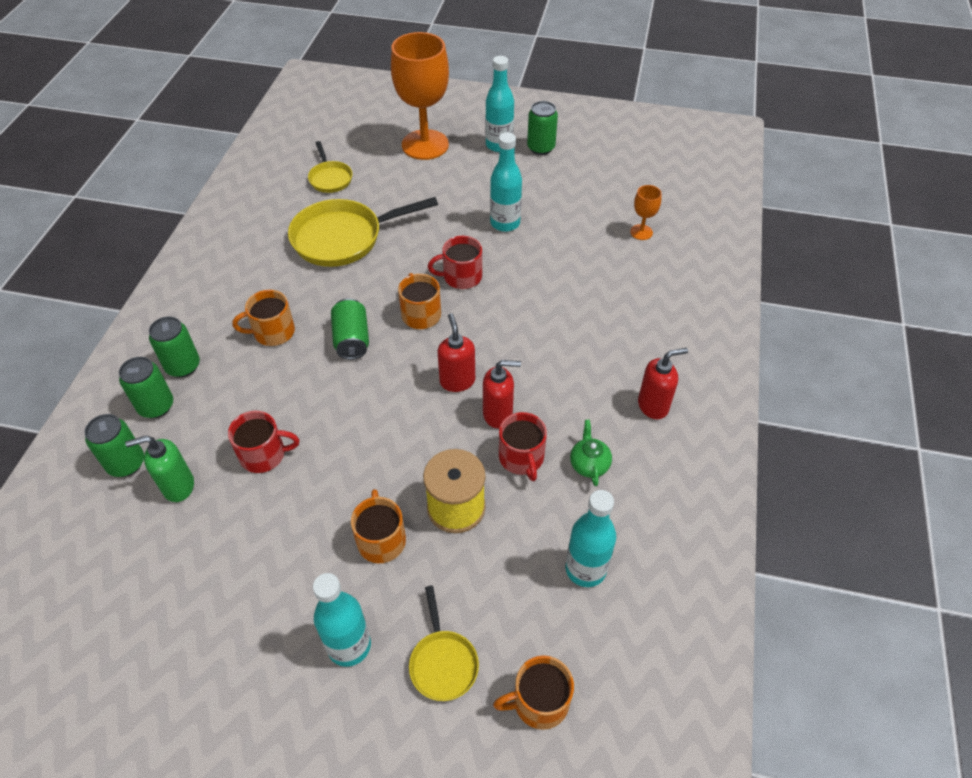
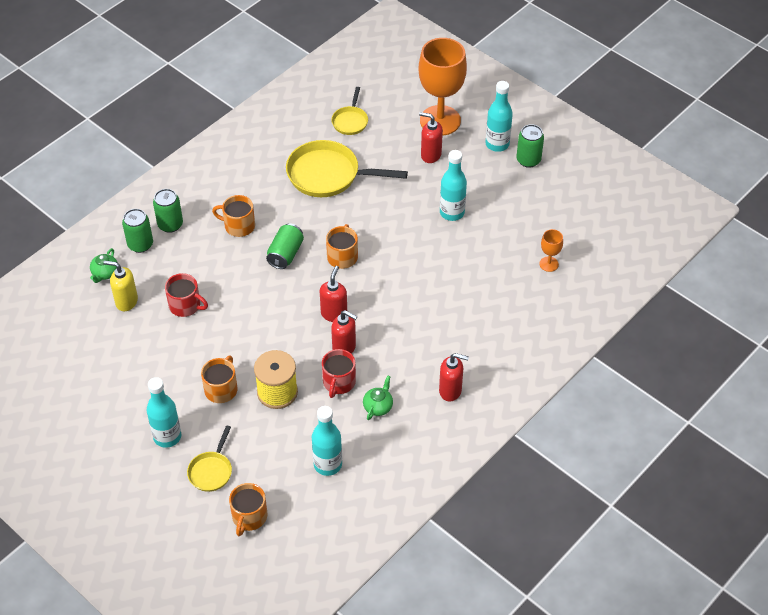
camera: 30 degrees right, 0 degrees up
(126, 463) = (105, 273): green can -> green teapot
(178, 486) = (126, 301): green soap dispenser -> yellow soap dispenser
(440, 178) = (430, 155): none -> red soap dispenser
(461, 277) = (390, 241): red mug -> none
(539, 701) = (249, 517): orange mug -> orange mug turned 90 degrees counterclockwise

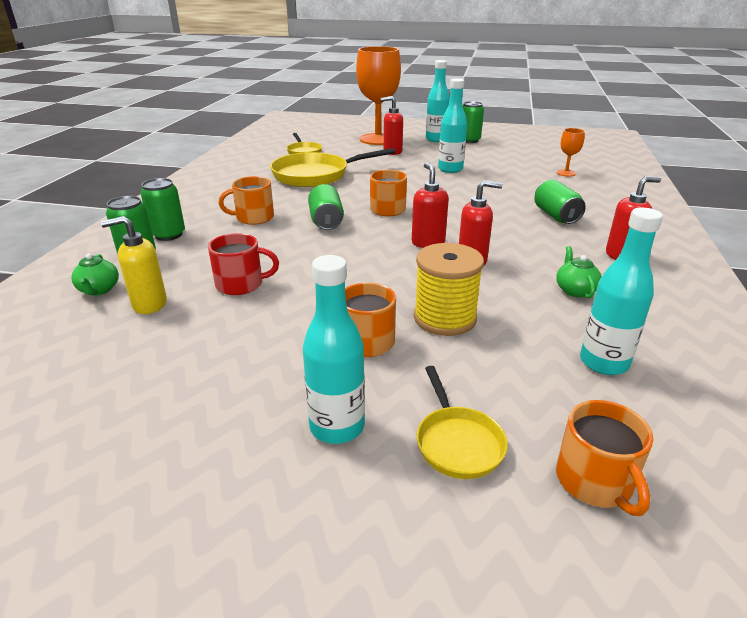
camera: 30 degrees left, 20 degrees down
(338, 382) = (504, 286): red mug -> none
(461, 323) = (555, 216): none -> green can

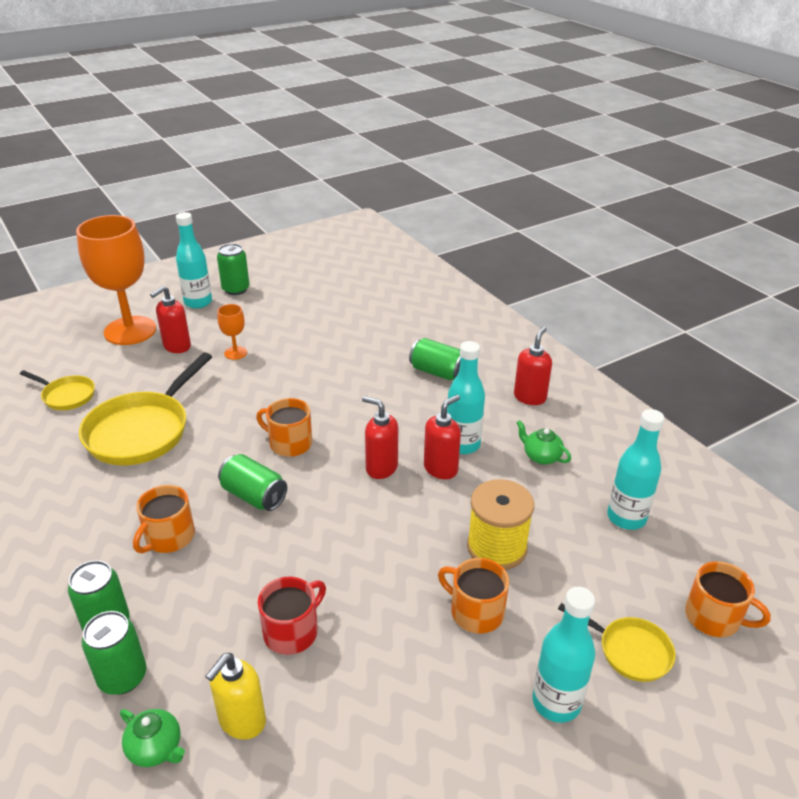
camera: 45 degrees left, 5 degrees up
(450, 169) = (274, 348): turquoise bottle -> turquoise bottle (462, 444)
(566, 173) = (382, 305): orange goblet -> orange goblet (235, 353)

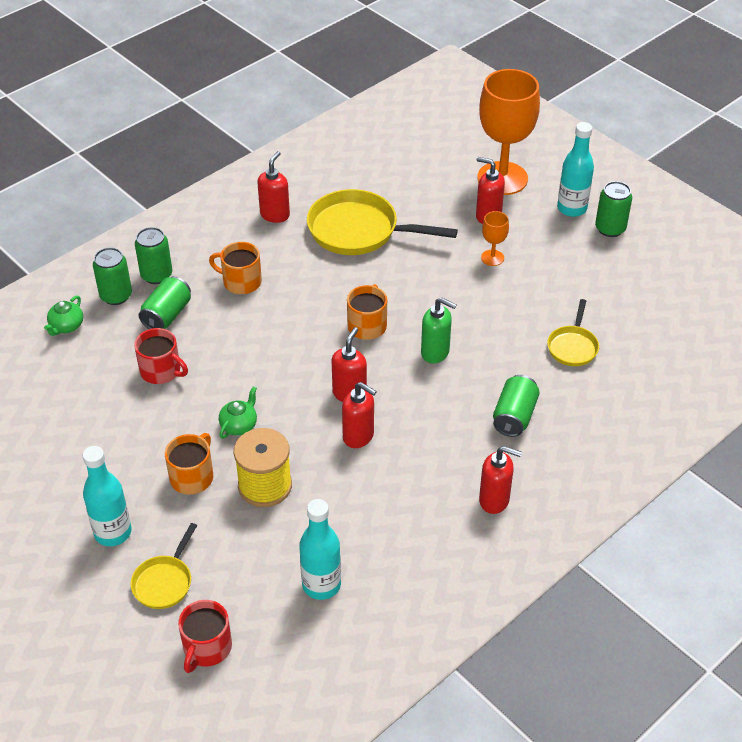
camera: 80 degrees right, 10 degrees up
(66, 396) = (392, 173): yellow pan -> yellow pan (572, 347)
(68, 494) = (275, 215): none -> red soap dispenser
(242, 721) = (87, 361): yellow soap dispenser -> none
(254, 496) = (295, 318): green can -> green can (167, 315)
(345, 404) = (435, 352): none -> green soap dispenser
(462, 444) = (398, 449): turquoise bottle -> none
(541, 456) = (396, 514): green teapot -> green teapot (239, 425)
(714, 617) = (207, 647): orange mug -> red mug

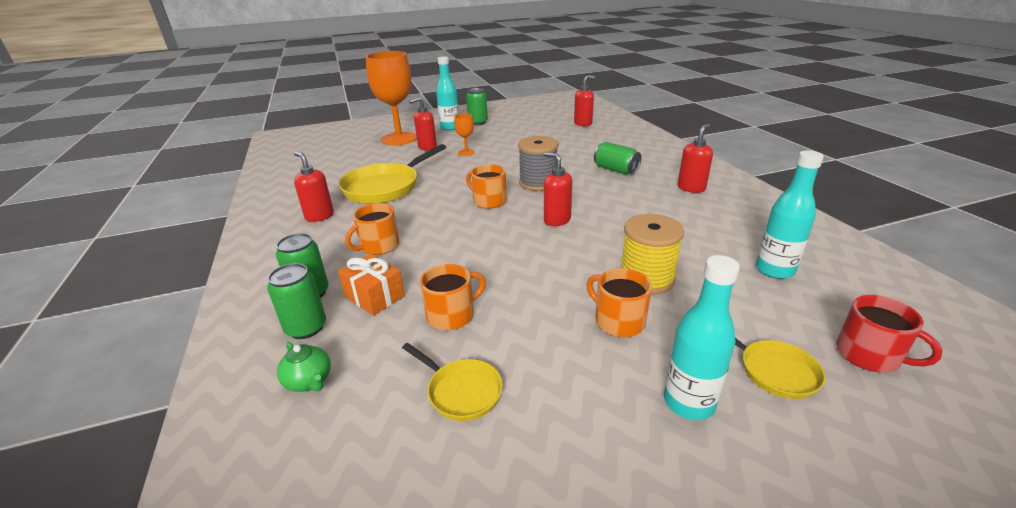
camera: 65 degrees left, 15 degrees down
(161, 371) = (452, 315): red mug -> orange mug
(167, 315) = (375, 296): green can -> orange gift
(239, 425) = (561, 279): green teapot -> none
(358, 436) = (606, 224): red soap dispenser -> red soap dispenser (583, 124)
(435, 352) = (538, 183): green soap dispenser -> grey spool
(572, 347) = (565, 146): yellow pan -> yellow pan (461, 391)

